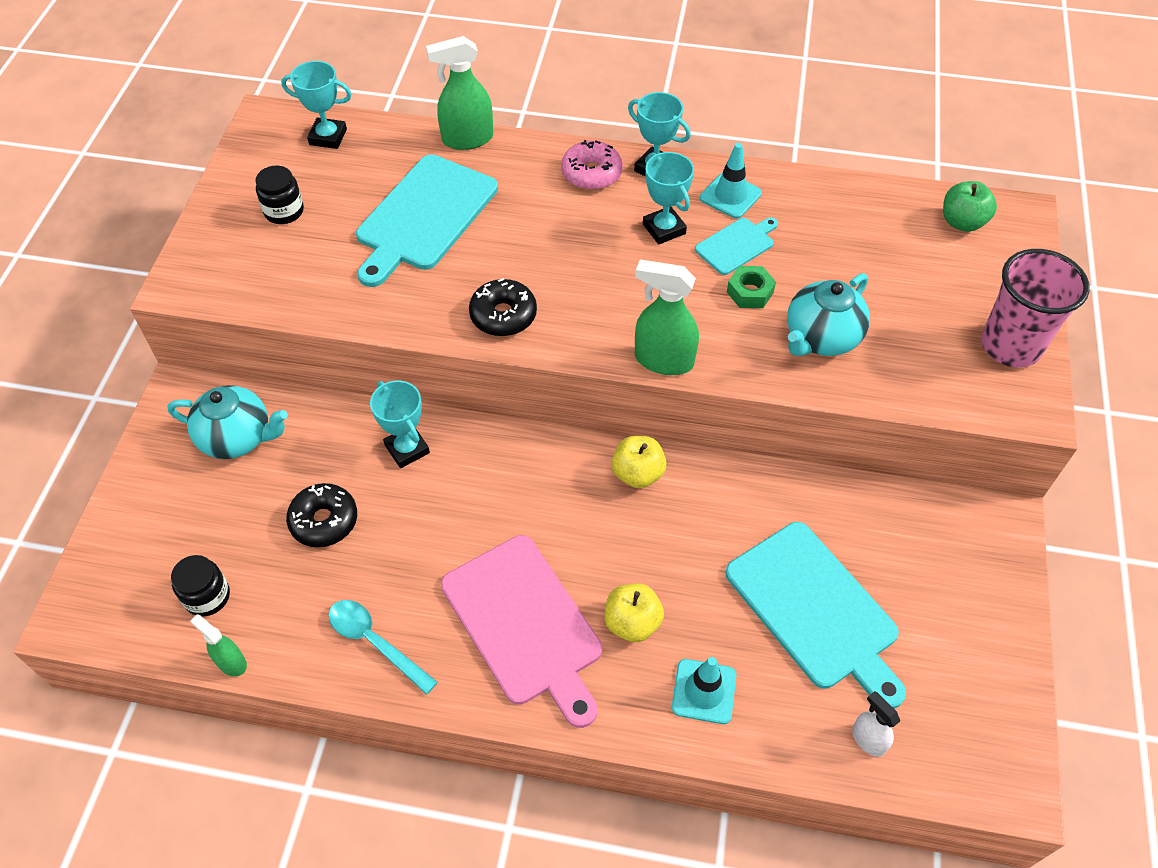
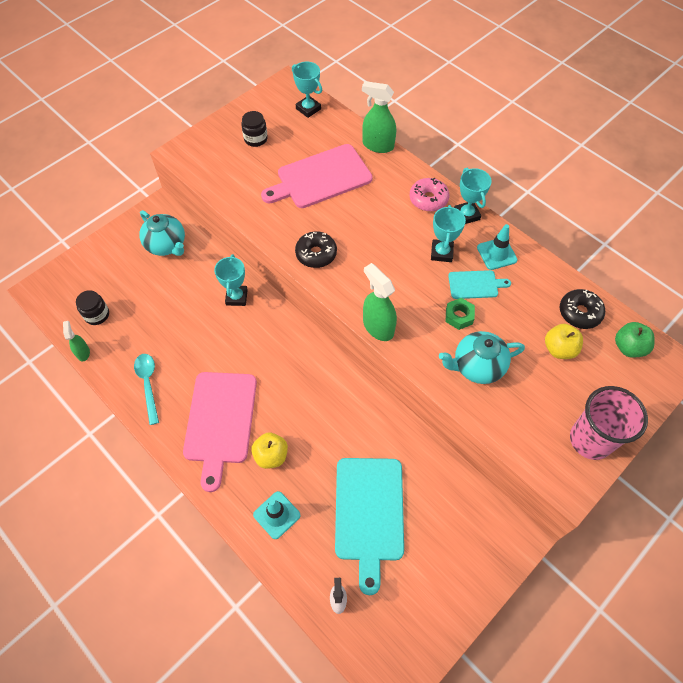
camera: 35 degrees right, 5 degrees up
(324, 521) = (172, 310): black donut -> black donut (579, 313)
(424, 216) = (321, 178): turquoise cutting board -> pink cutting board
(638, 473) = (337, 380): yellow apple -> yellow apple (559, 349)

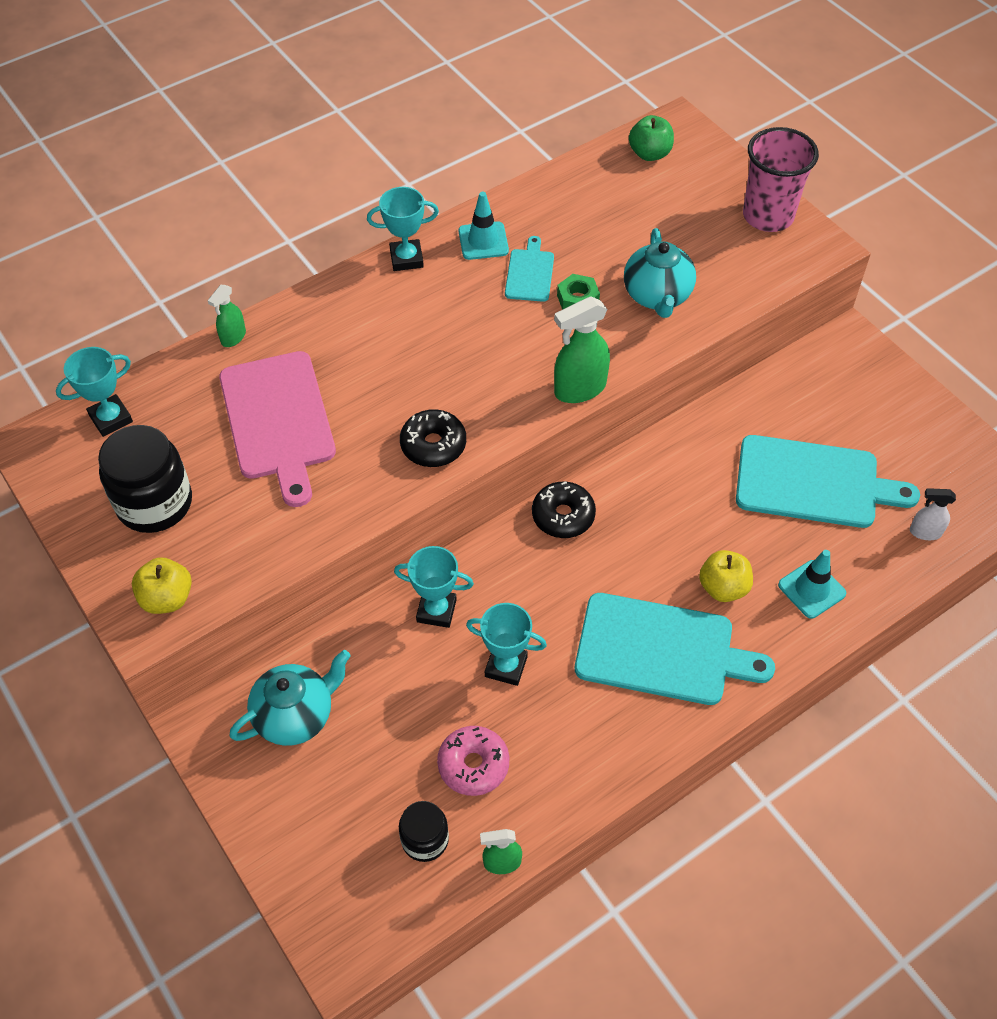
camera: 80 degrees left, 5 degrees down
(148, 384) = (582, 753): turquoise spoon -> none
(220, 421) = (661, 650): pink cutting board -> turquoise cutting board
(255, 139) = (154, 503): black jar -> black jar, size x1.75
(377, 145) = (233, 337): green spray bottle -> green spray bottle, size x0.58
(428, 199) = (364, 295): pink donut -> pink donut (473, 765)
(441, 253) = (467, 298): turquoise trophy -> turquoise trophy (506, 666)
(559, 349) = (643, 214): yellow apple -> yellow apple (167, 598)
(579, 313) = (593, 183): black donut -> black donut (563, 516)

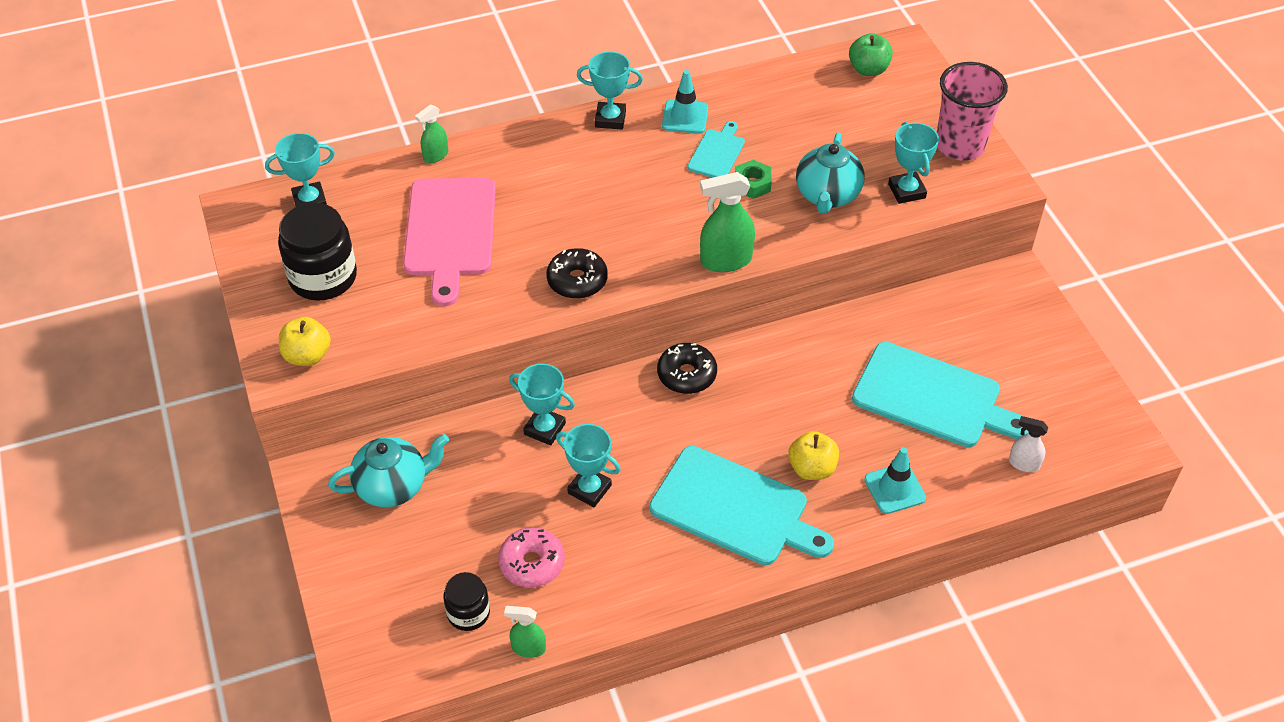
camera: 15 degrees right, 5 degrees down
(734, 275) = (906, 191): none -> turquoise trophy

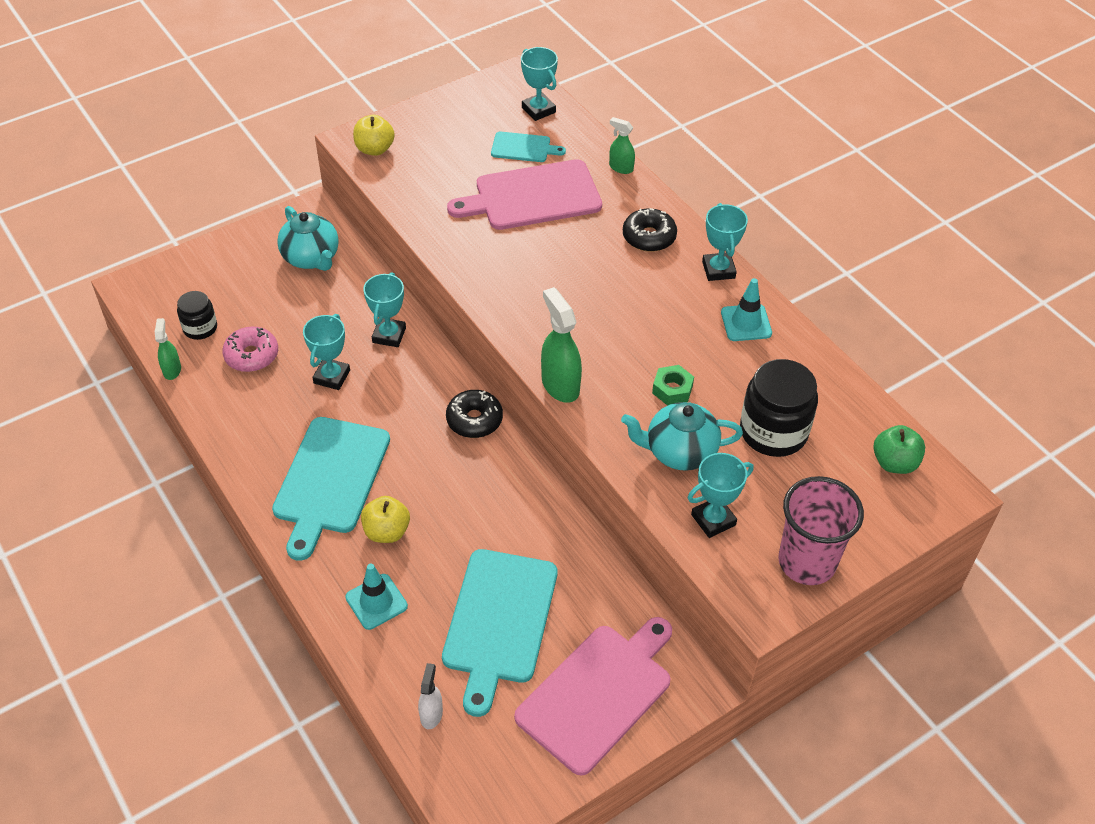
camera: 75 degrees right, 0 degrees up
(323, 277) = (458, 137): black jar -> black jar (773, 431)
(577, 280) = (501, 287): black donut -> black donut (649, 237)
(717, 153) = (705, 355): turquoise cutting board -> turquoise cutting board (523, 148)
(1016, 342) = (598, 694): none -> pink cutting board

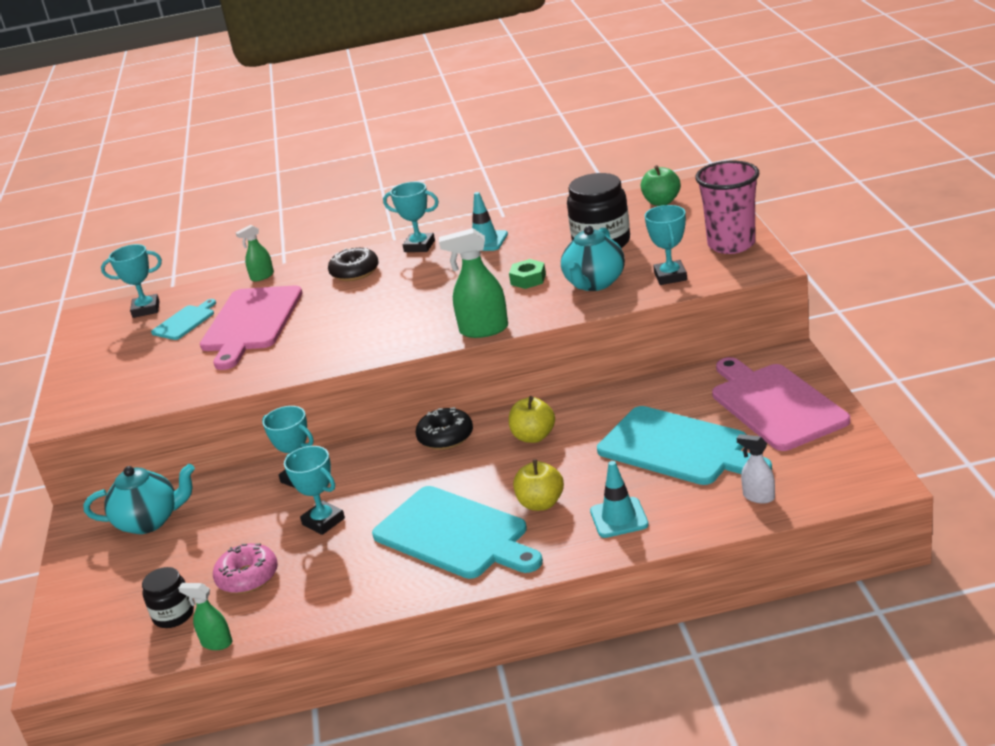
camera: 60 degrees left, 20 degrees down
(374, 149) = (93, 405): yellow apple -> yellow apple (533, 436)

